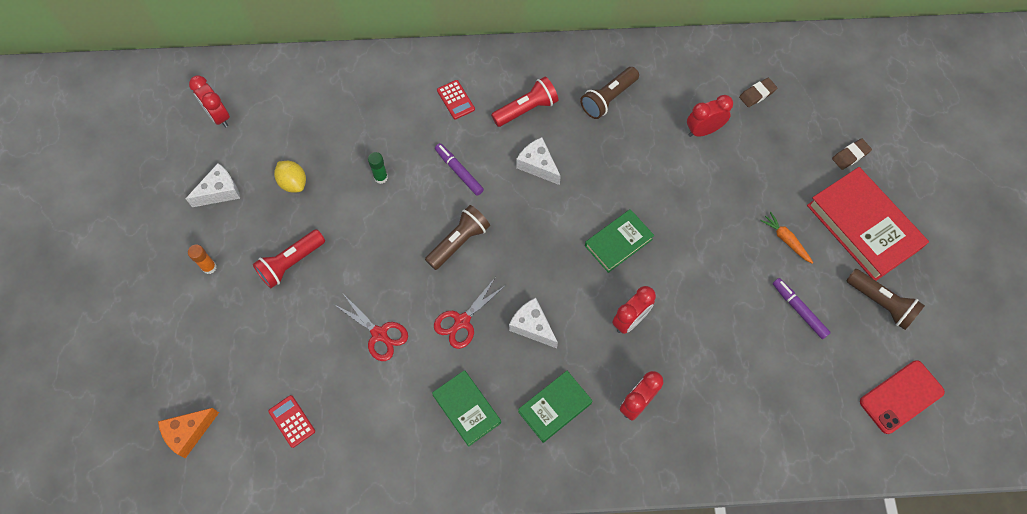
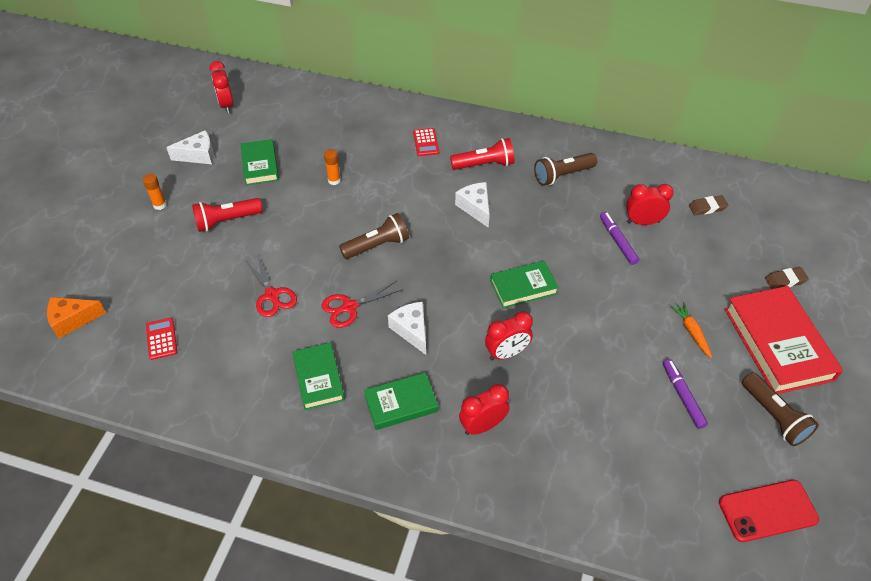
camera: 20 degrees right, 15 degrees down
(293, 183) = (260, 165): yellow lemon -> green book
(381, 177) = (334, 180): green glue stick -> orange glue stick
(459, 171) = (403, 194): purple marker -> purple marker (617, 241)

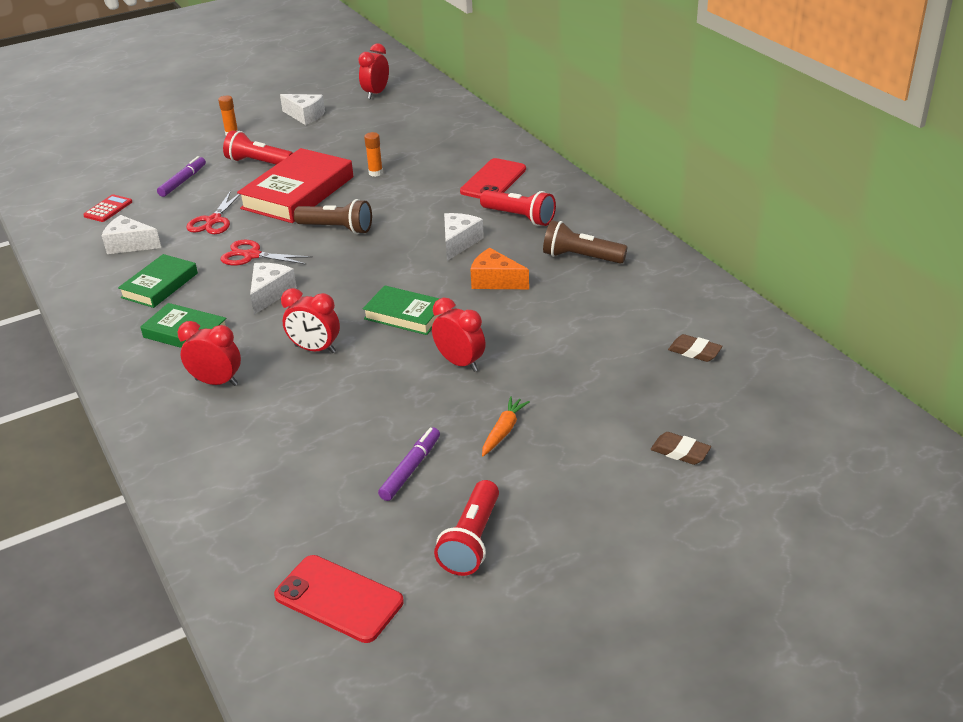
camera: 45 degrees right, 15 degrees down
(72, 320) = (79, 172): orange cheese -> orange cheese (495, 281)
(235, 359) = (130, 245): none -> white cheese
(260, 165) = (337, 140): green book -> none
(426, 142) = (493, 180): red calculator -> red phone
(617, 241) = (550, 329): purple marker -> purple marker (183, 181)
(643, 222) = (602, 328): red clock -> red clock (460, 363)
(774, 416) = (471, 541): brown flashlight -> red flashlight
(778, 344) = (578, 493): red book -> red book (298, 193)

